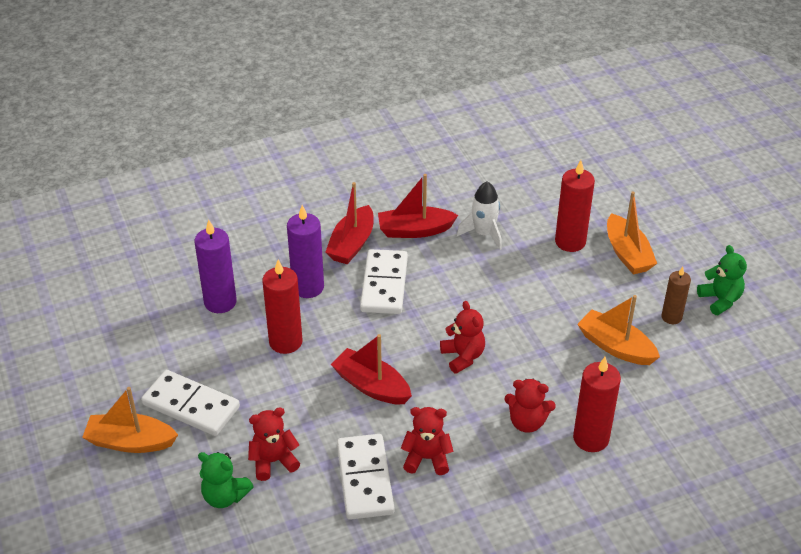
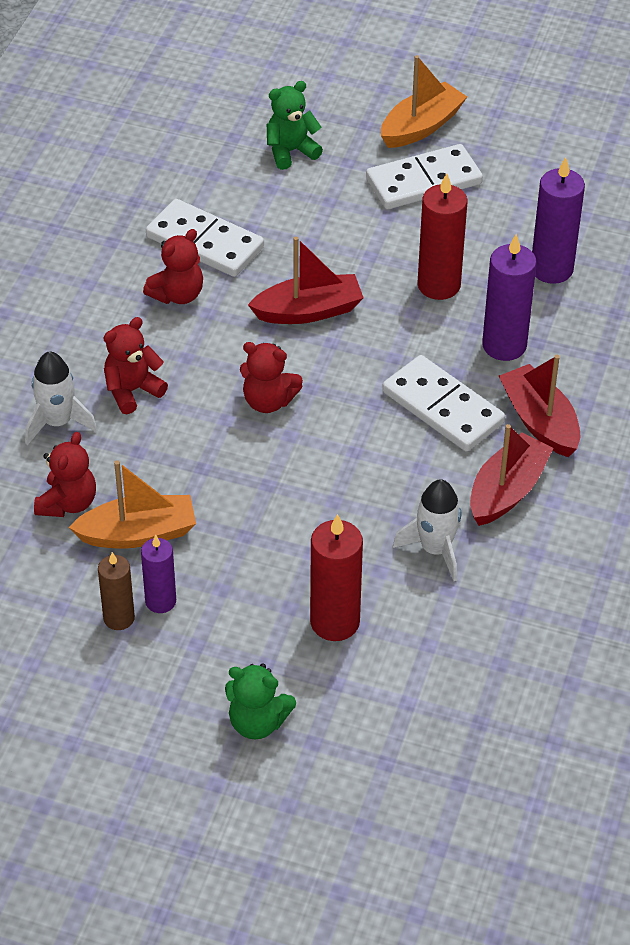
camera: 130 degrees right, 5 degrees up
(273, 461) = (294, 198): red teddy bear -> red teddy bear (68, 503)
(591, 438) = (58, 422): red candle -> white rocket
(627, 253) = (255, 662): orange boat -> none
(641, 309) = (160, 601): none -> purple candle
(720, 300) = (89, 688): green teddy bear -> green teddy bear (257, 722)

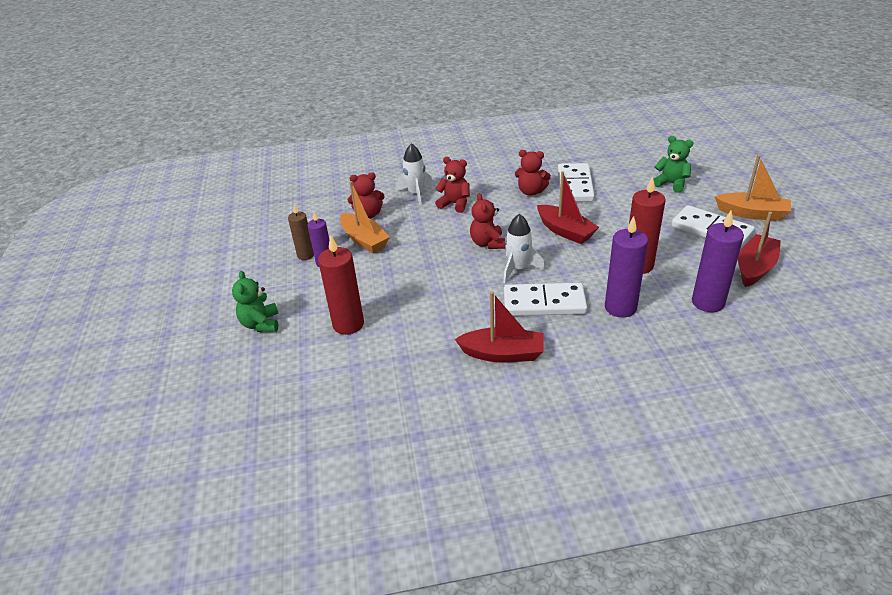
camera: 65 degrees right, 10 degrees down
(435, 549) = (430, 342): white rocket -> white rocket (518, 269)
(442, 407) = (544, 303): white domino -> white domino turned 75 degrees clockwise
(540, 421) = (574, 346): red boat -> red boat (755, 268)

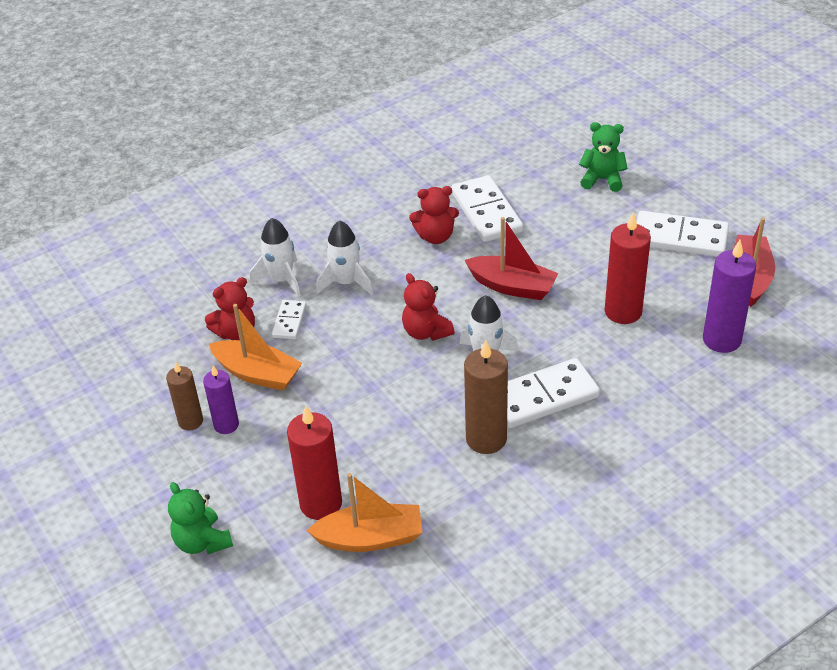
camera: 25 degrees left, 5 degrees up
(404, 216) = (289, 321): none -> white domino
(455, 204) = (346, 283): red teddy bear -> white rocket
(485, 318) = (486, 439): none -> brown candle
(502, 354) = (533, 480): red boat -> none
(620, 307) = (632, 376): purple candle -> none
(752, 213) = (713, 201): orange boat -> orange boat (370, 538)

